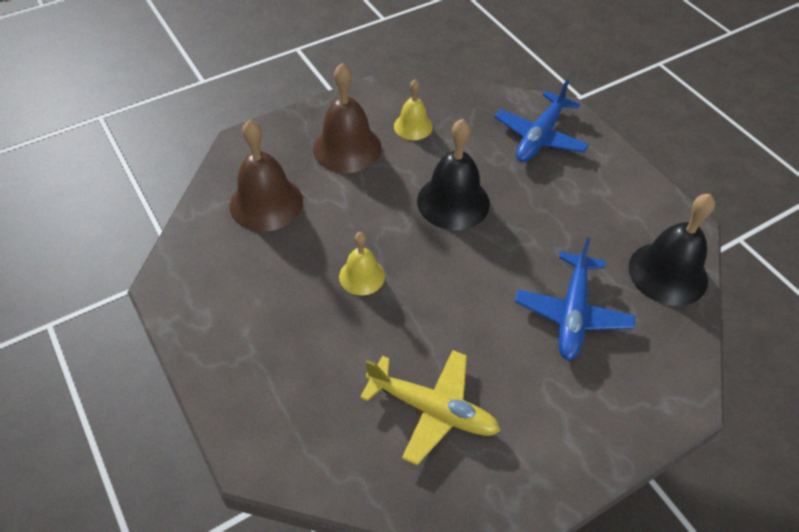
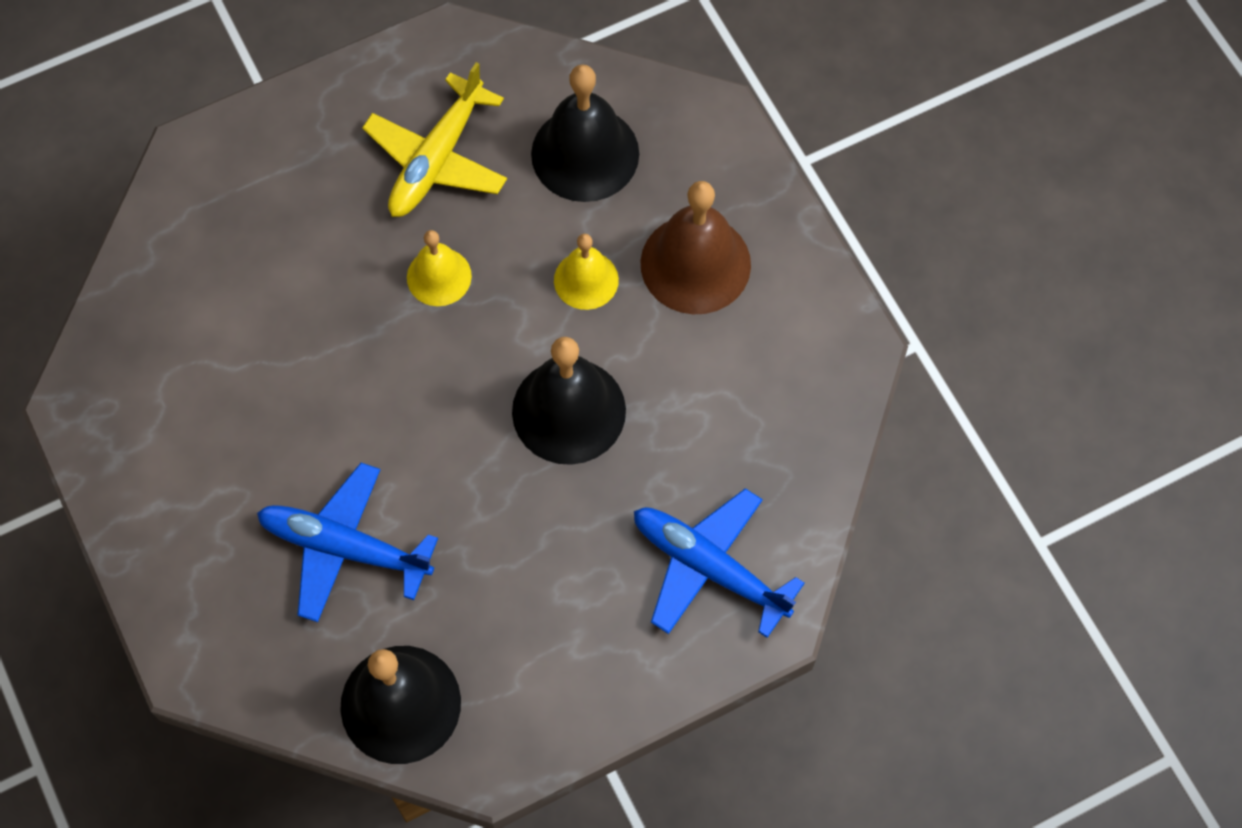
camera: 95 degrees right, 15 degrees up
(266, 203) = (585, 153): brown bell -> black bell
(413, 126) = (742, 365): yellow bell -> yellow bell (586, 280)
(432, 409) = (224, 349): yellow plane -> yellow plane (437, 158)

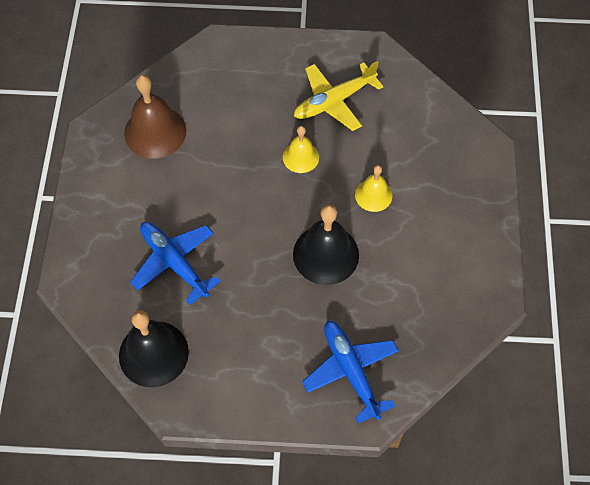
camera: 30 degrees right, 5 degrees down
(585, 153) = (410, 134): black bell -> none
(695, 264) = (435, 215): brown bell -> brown bell (155, 132)

